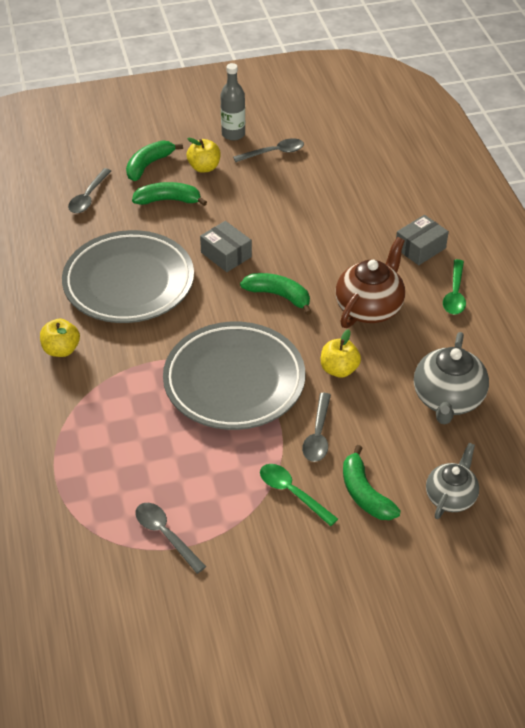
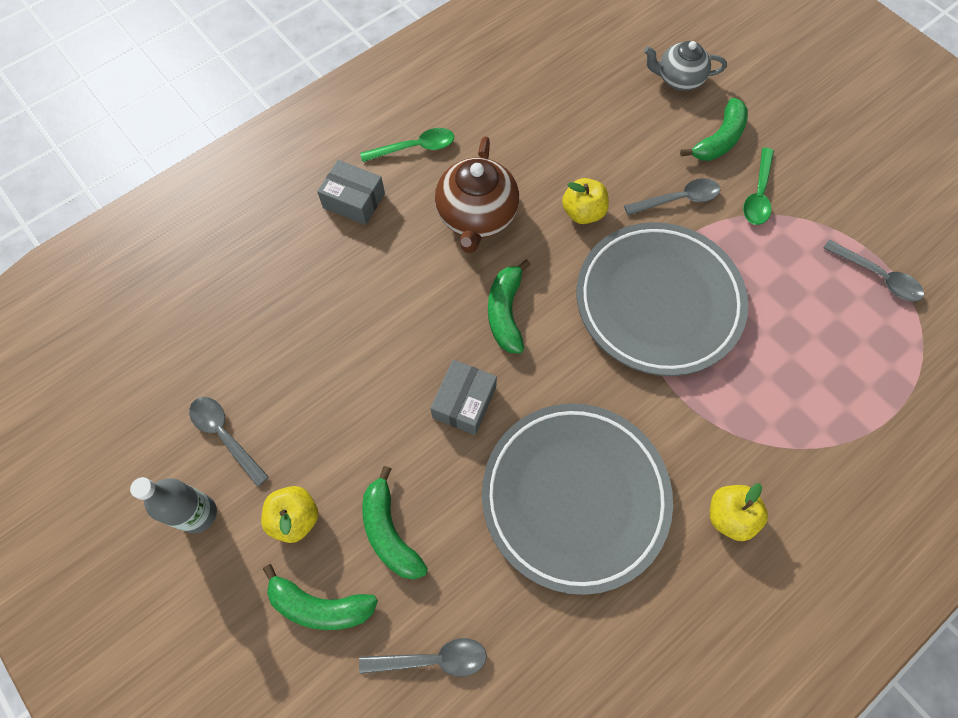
camera: 115 degrees left, 20 degrees up
(165, 535) = (877, 276): grey spoon -> grey spoon turned 75 degrees counterclockwise
(369, 307) = (476, 217): brown teapot -> brown teapot turned 90 degrees counterclockwise
(447, 399) = (567, 112): grey teapot -> none

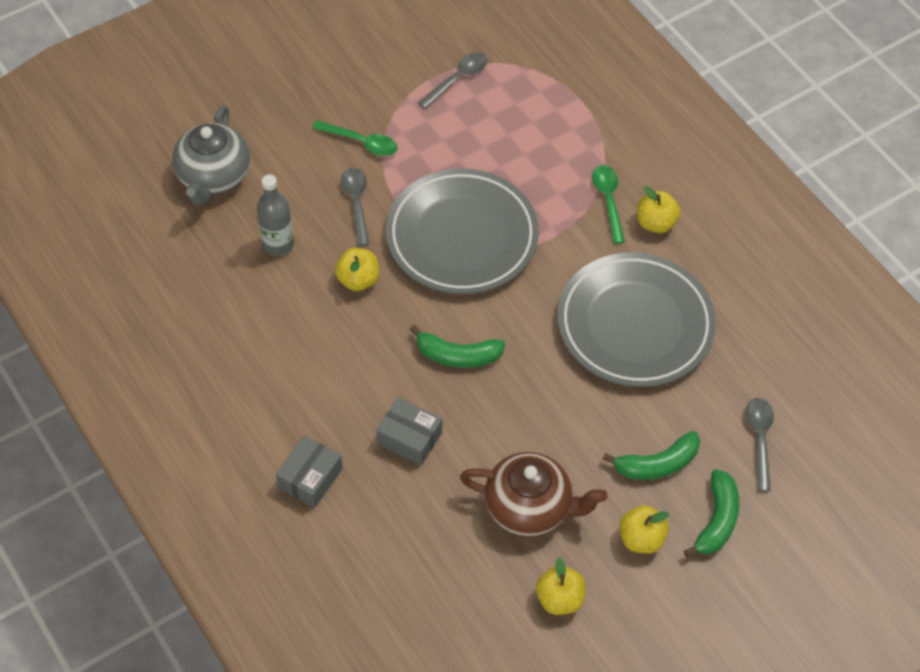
camera: 85 degrees left, 10 degrees down
(198, 514) = (633, 620): grey bottle -> grey bottle (278, 244)
(225, 435) = (559, 599): grey spoon -> yellow apple
(415, 148) = (253, 417): green spoon -> green spoon (608, 201)
(464, 402) = (544, 397): grey box -> grey box (409, 438)
(476, 217) = (348, 369): brown teapot -> brown teapot (530, 507)
(678, 79) = (214, 177): grey teapot -> grey teapot, size x1.51
(719, 140) = (294, 159): green banana -> none

